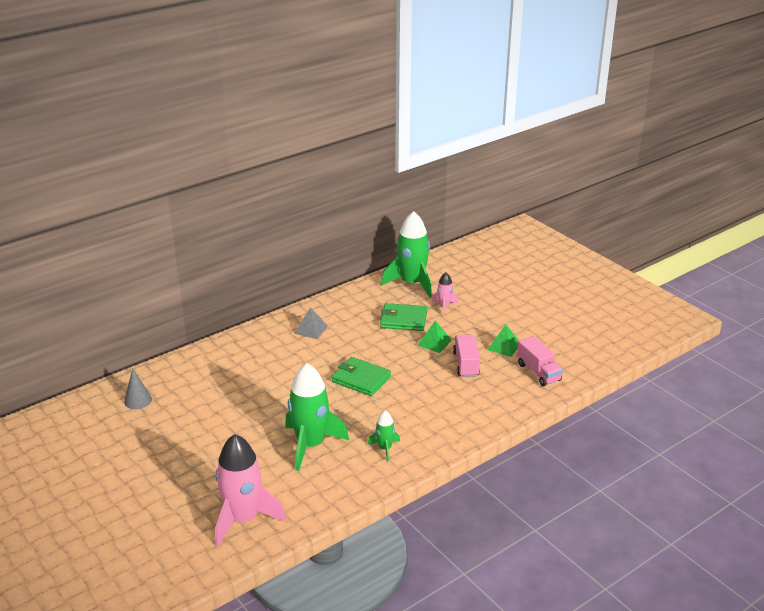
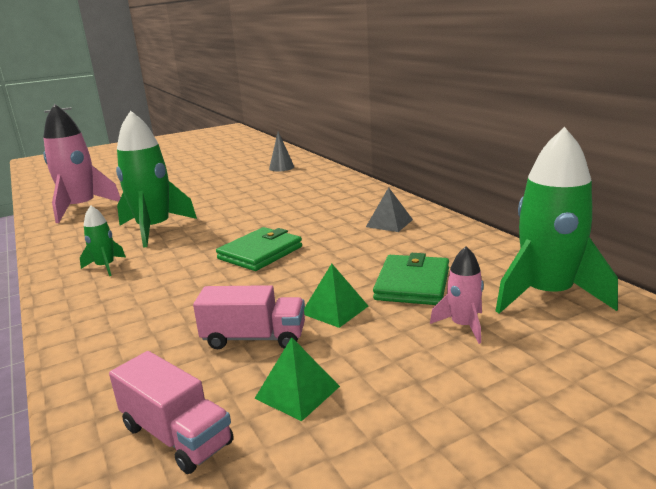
camera: 100 degrees right, 10 degrees down
(538, 372) = (176, 435): pink truck -> pink truck turned 120 degrees counterclockwise

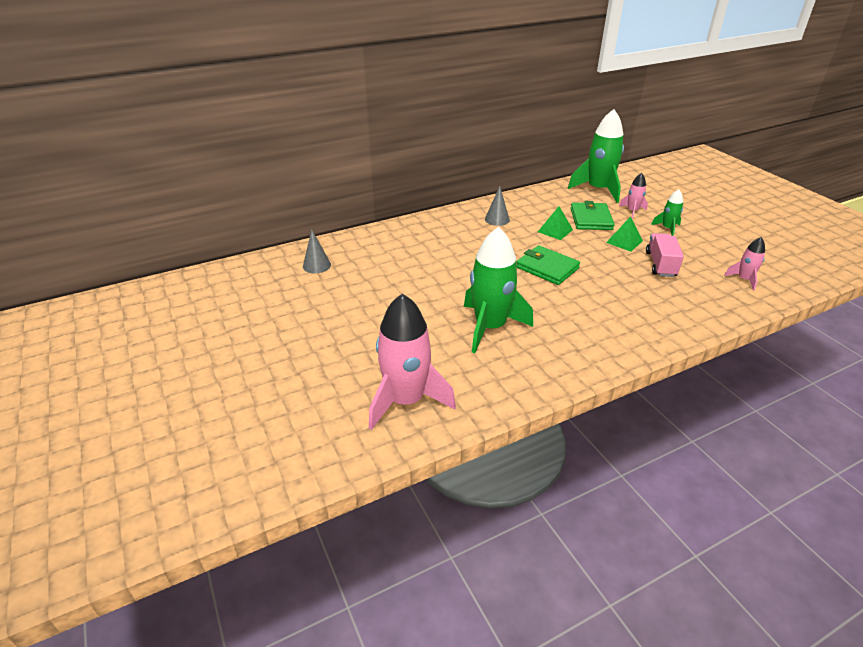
camera: 90 degrees left, 15 degrees up
(105, 267) = (574, 340): green rocket -> green rocket (667, 228)
(176, 435) = (743, 279): pink truck -> pink rocket
(297, 392) = (700, 251): green pyramid -> green pyramid (555, 230)
(389, 223) = (497, 219): grey pyramid -> grey cone
(412, 284) = (591, 219): green wallet -> green wallet turned 75 degrees clockwise

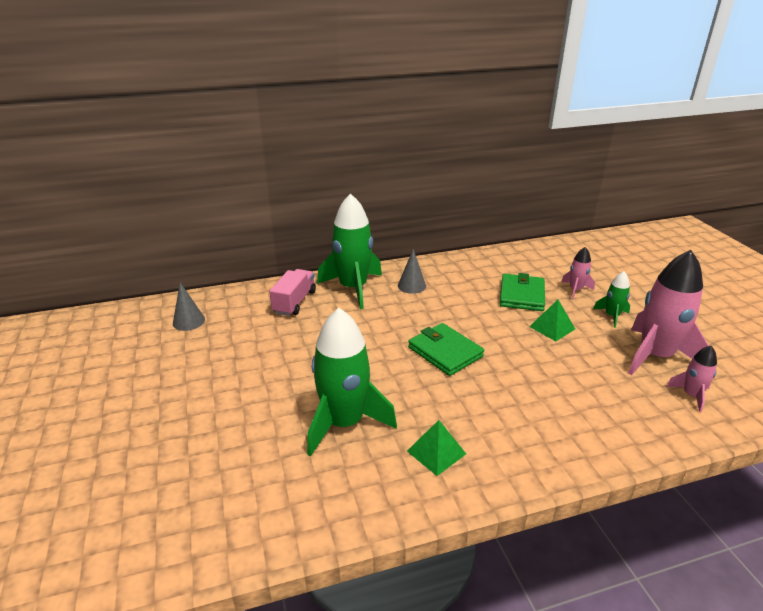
camera: 10 degrees right, 5 degrees down
(406, 400) = (198, 512): pink rocket -> pink rocket (655, 356)
(555, 230) = (473, 305): green pyramid -> green pyramid (436, 452)
(598, 190) = (544, 260): green rocket -> green rocket (353, 288)
(660, 264) = (587, 362): pink truck -> pink truck (294, 302)

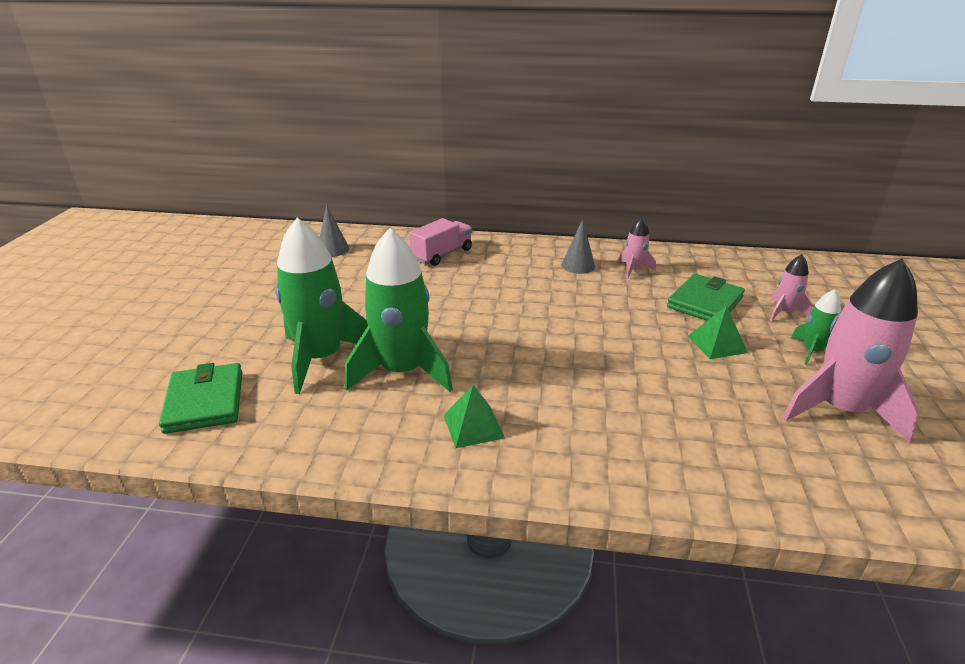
camera: 25 degrees right, 0 degrees up
(353, 288) = (512, 255): green rocket -> green rocket (321, 358)
(445, 352) = (563, 336): green wallet -> green wallet (205, 402)
(691, 395) = (858, 467): pink rocket -> pink rocket (633, 270)

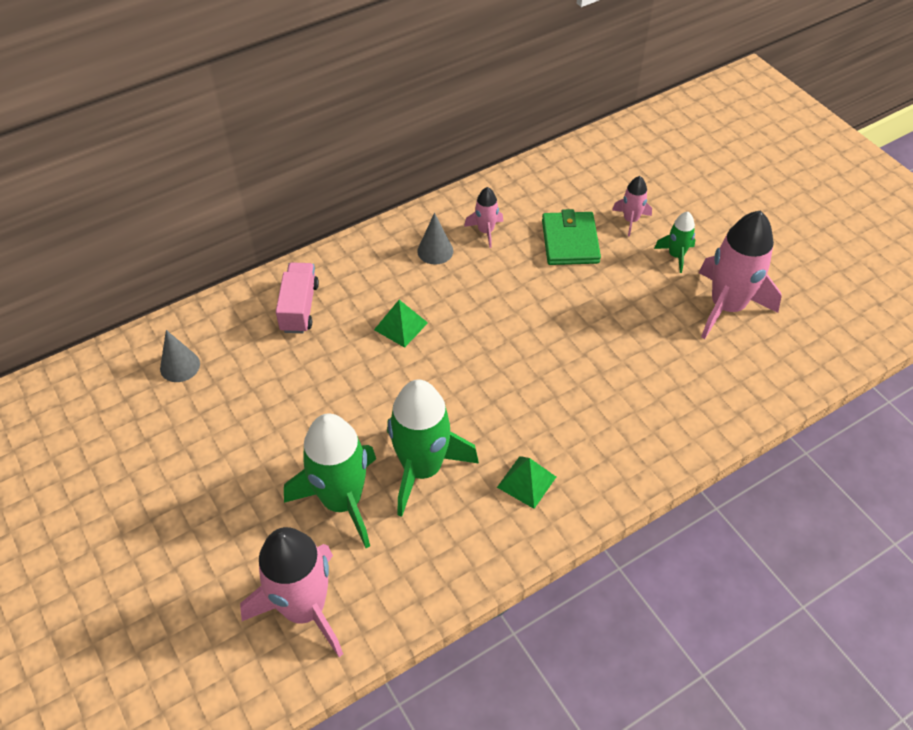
camera: 40 degrees left, 20 degrees up
(205, 402) = (304, 608): green wallet -> pink rocket
(717, 344) = (613, 287): green pyramid -> green pyramid (401, 326)

